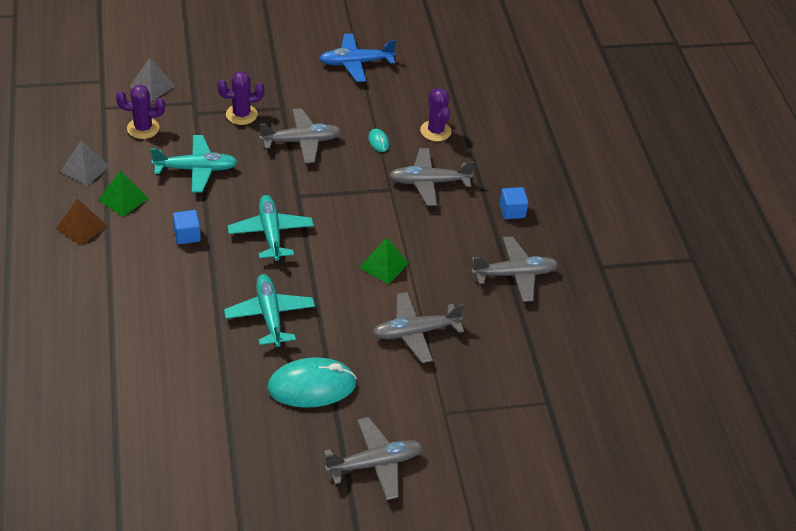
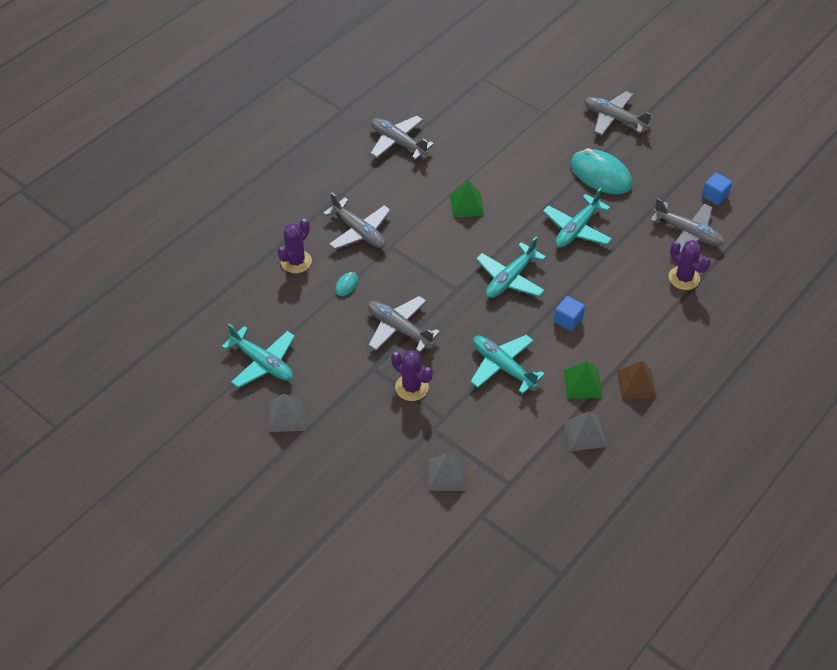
camera: 125 degrees left, 5 degrees up
(143, 128) = (501, 436): purple cactus -> purple cactus (684, 278)
(296, 49) = (287, 416): none -> grey pyramid
(355, 63) = (263, 363): blue plane -> turquoise plane
(415, 332) = (503, 157): grey plane -> grey plane (688, 233)
(512, 211) = (338, 175): blue cube -> blue cube (715, 196)

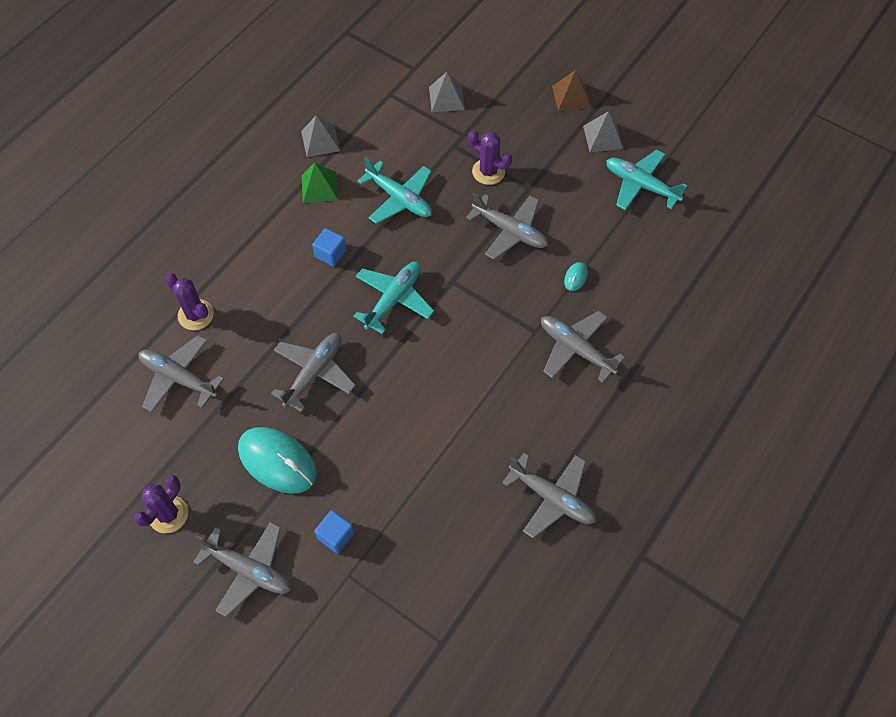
camera: 175 degrees right, 10 degrees up
(296, 262) = (639, 303): purple cactus -> purple cactus (168, 514)
(467, 205) = (450, 399): green pyramid -> none
(577, 229) = (314, 373): turquoise plane -> grey plane
(636, 384) = (265, 191): brown pyramid -> brown pyramid (571, 96)
(715, 196) = (133, 438): blue cube -> blue cube (336, 536)

